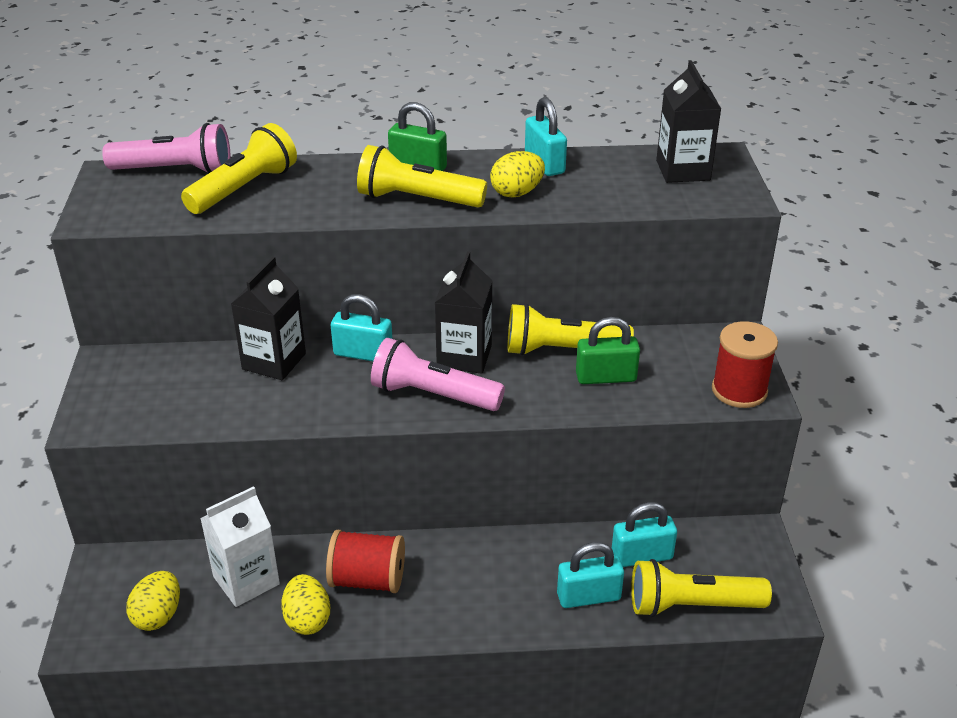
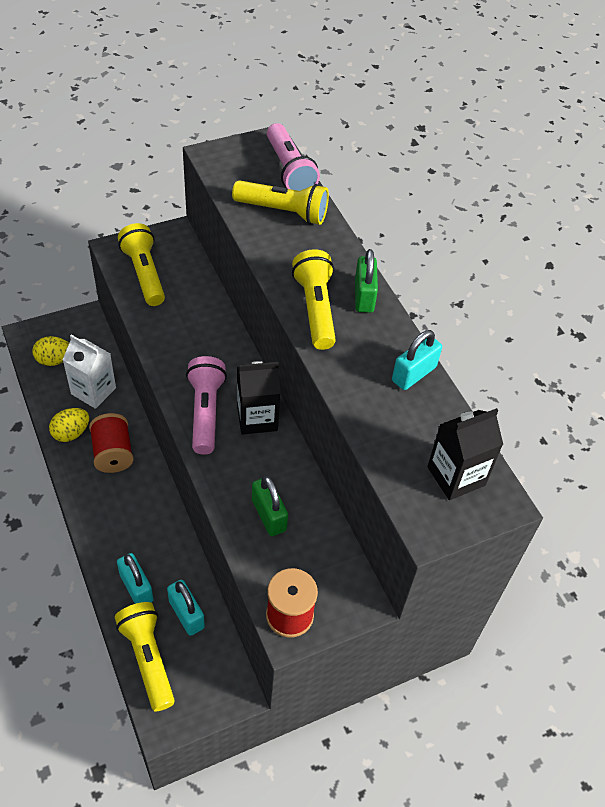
camera: 65 degrees right, 15 degrees up
(274, 361) = (207, 314): black carton -> none
(363, 354) = (235, 358): turquoise padlock -> none
(517, 193) = (356, 367): yellow egg -> none
(562, 350) = (291, 478): yellow flashlight -> yellow flashlight (145, 274)

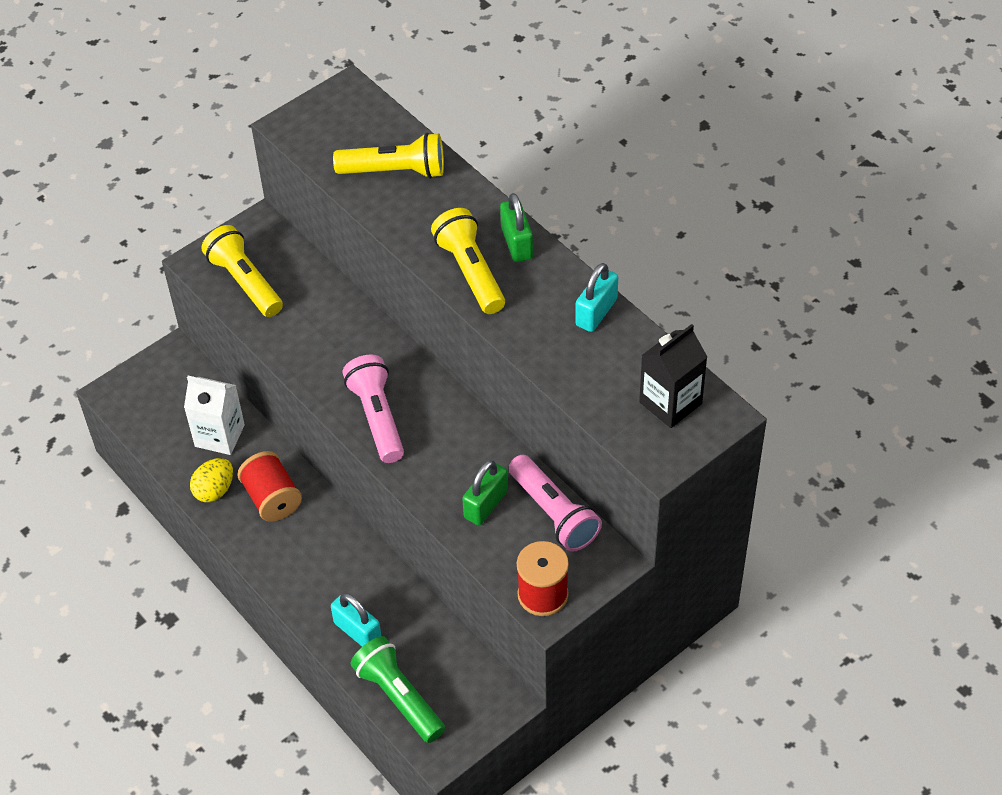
camera: 10 degrees left, 0 degrees up
(54, 360) = (158, 413): yellow egg -> none
(148, 658) = (399, 697): yellow flashlight -> green flashlight
(186, 614) = (422, 642): turquoise padlock -> none
(257, 418) = (435, 408): black carton -> none
(269, 515) = (486, 504): green padlock -> green padlock turned 75 degrees clockwise
(289, 170) = (383, 119): pink flashlight -> pink flashlight (553, 513)

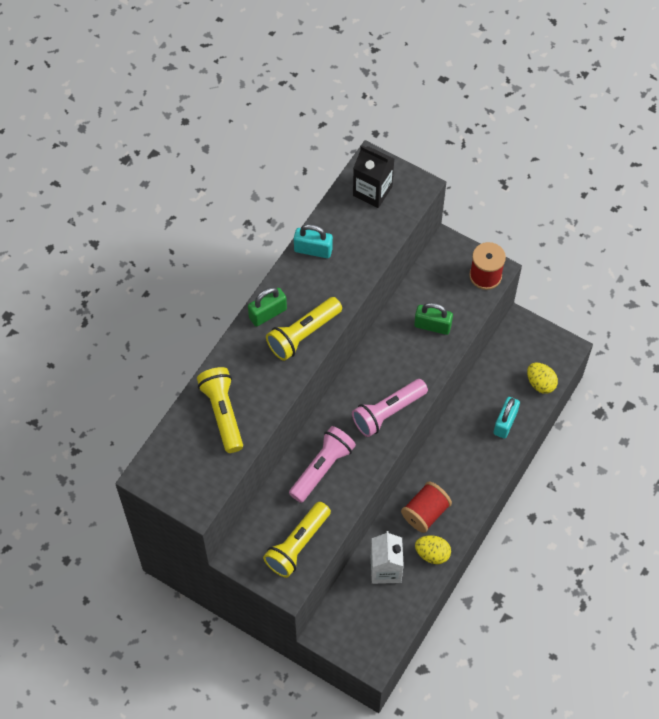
camera: 110 degrees left, 10 degrees up
(399, 697) = (540, 383): green flashlight -> yellow egg
(553, 513) = (425, 286): pink flashlight -> pink flashlight (322, 468)

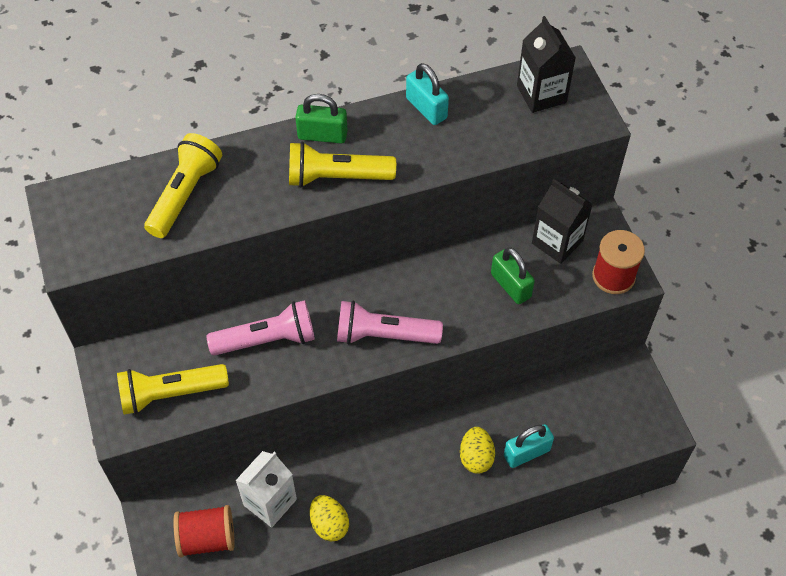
camera: 40 degrees right, 5 degrees down
(425, 513) = (361, 478): red spool -> red spool (207, 538)
(435, 277) = (557, 242): none -> black carton
(540, 383) = (601, 442): yellow egg -> yellow egg (476, 457)

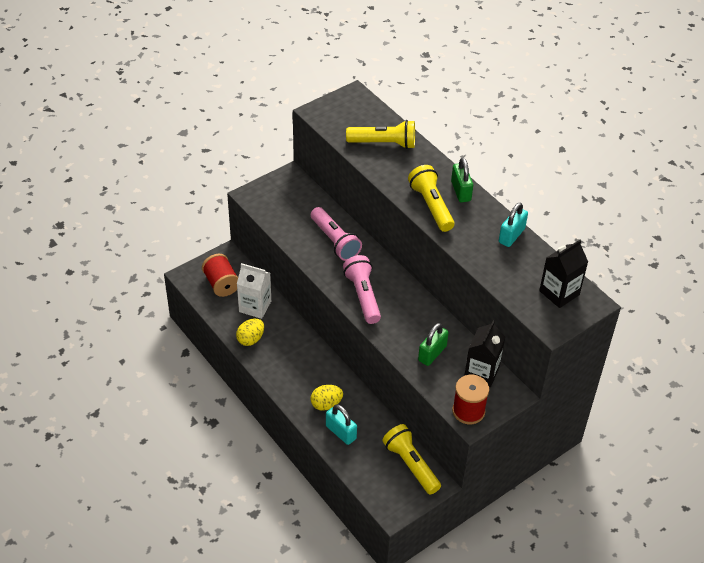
camera: 70 degrees right, 10 degrees down
(170, 393) = (280, 209): yellow flashlight -> yellow flashlight (411, 465)

